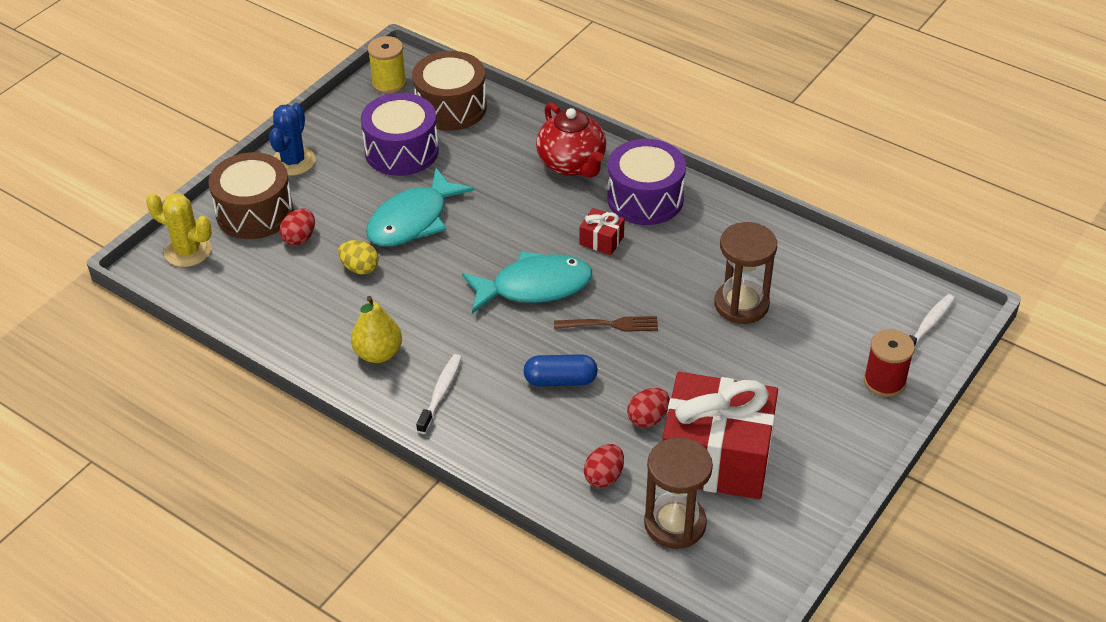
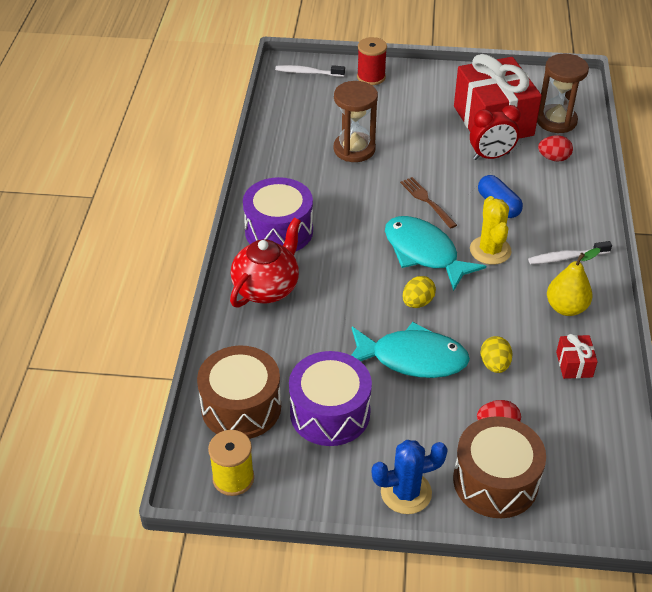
camera: 120 degrees left, 0 degrees up
(188, 251) = (584, 504): yellow cactus -> yellow cactus (490, 250)
(474, 252) = (417, 302): none -> yellow egg
(601, 240) = (345, 237): red gift -> red gift (574, 364)
(648, 418) = (491, 156): red egg -> red clock

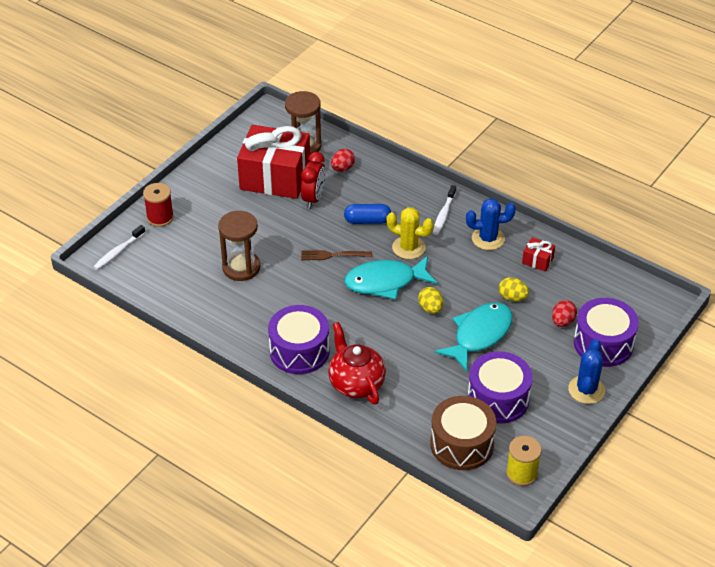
camera: 60 degrees left, 0 degrees up
(495, 481) = (603, 343): brown drum -> purple drum
(566, 308) = (488, 239): yellow pear -> blue cactus

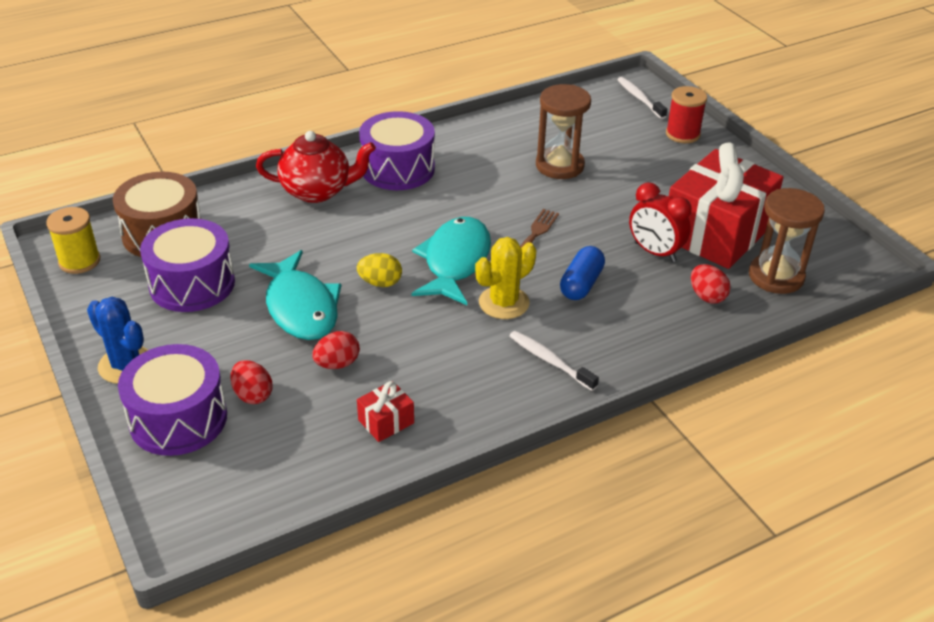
camera: 115 degrees right, 5 degrees down
(488, 239) = (468, 387): blue cactus -> none
(512, 297) = (337, 364): yellow egg -> red egg

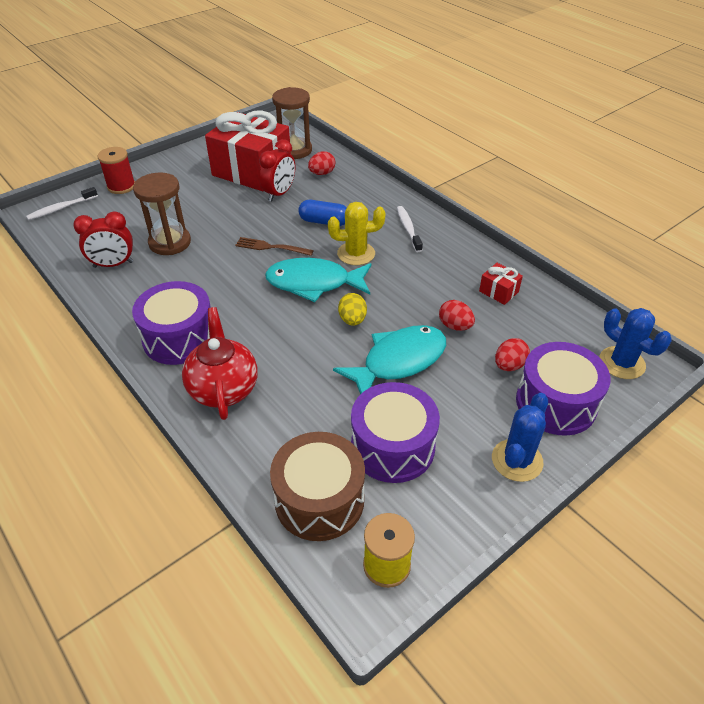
camera: 100 degrees left, 5 degrees up
(205, 506) = (622, 363): none -> blue cactus
(504, 303) = (356, 254): yellow cactus -> yellow cactus turned 45 degrees counterclockwise
(528, 131) = (113, 264): none -> red clock
(550, 361) = (408, 229): white toothbrush -> white toothbrush turned 135 degrees clockwise

